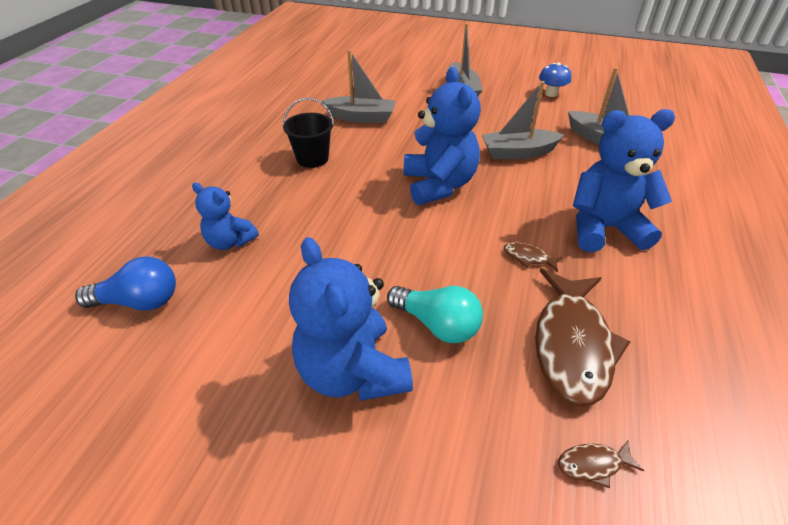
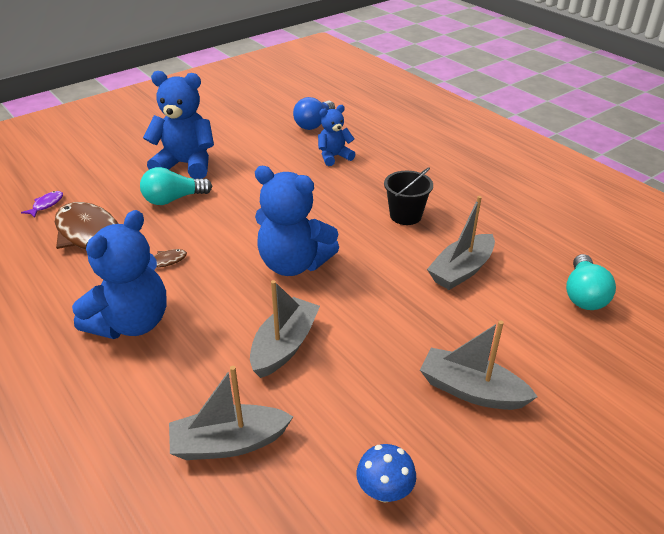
camera: 125 degrees right, 5 degrees down
(341, 78) = (583, 295): none -> turquoise light bulb
(593, 464) = (46, 205): brown fish -> purple fish

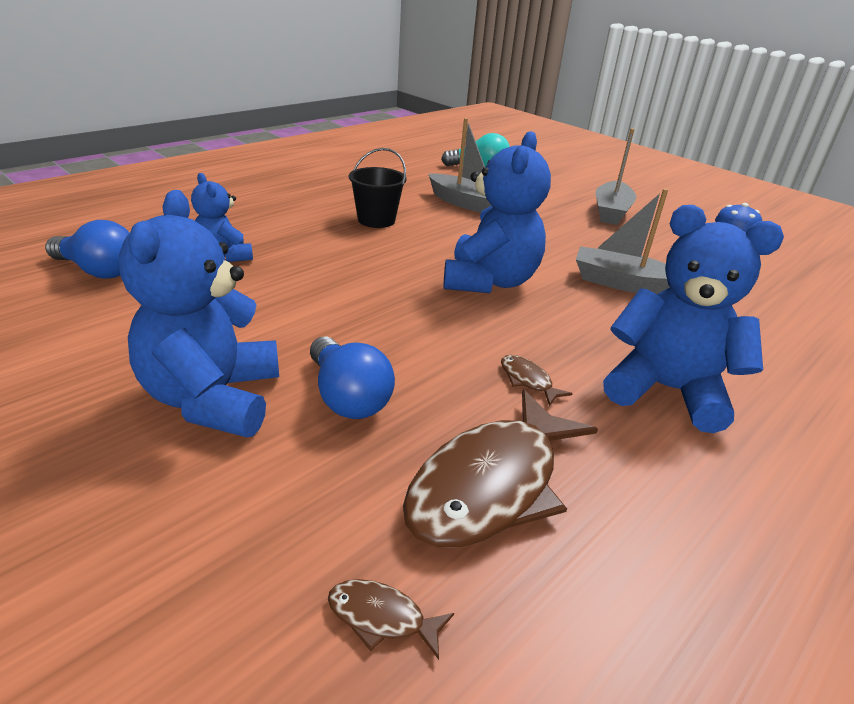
camera: 100 degrees left, 5 degrees down
(46, 205) = (381, 618): purple fish -> brown fish
(173, 199) = (347, 397): turquoise light bulb -> blue light bulb
(229, 443) = (759, 306): grey boat -> none

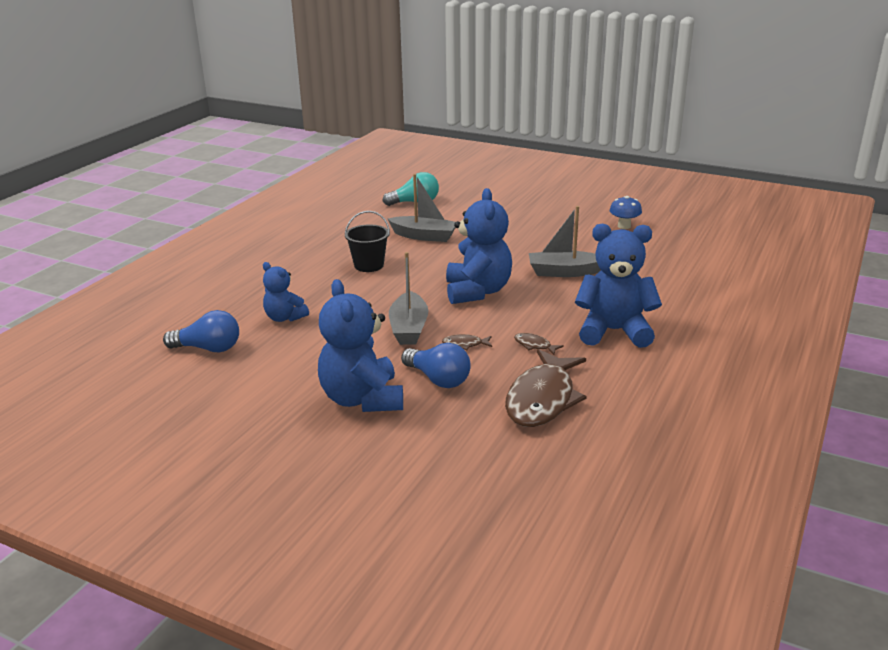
camera: 15 degrees left, 5 degrees down
(381, 618) = (523, 459): brown fish -> brown fish (465, 344)
(611, 212) = (533, 218): grey boat -> grey boat (409, 328)

